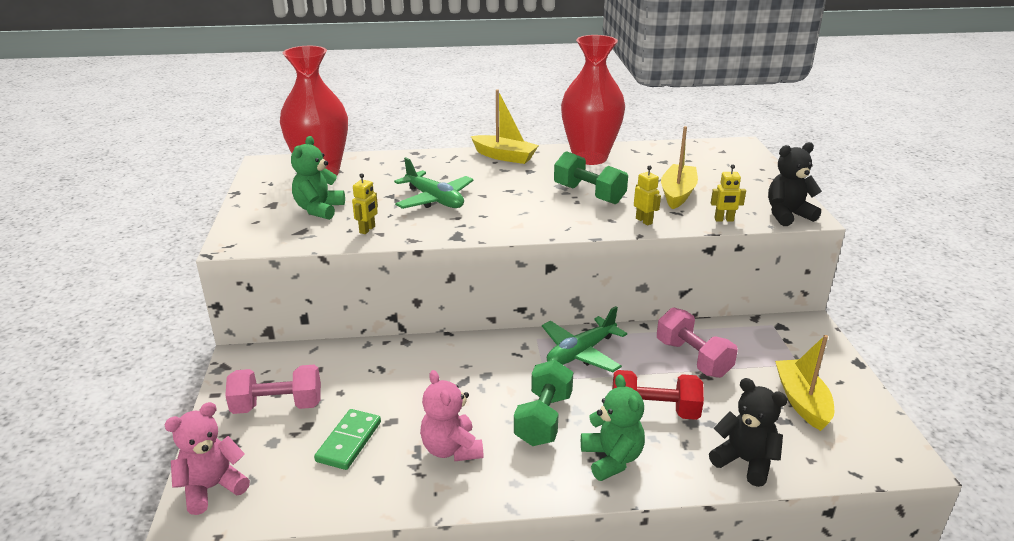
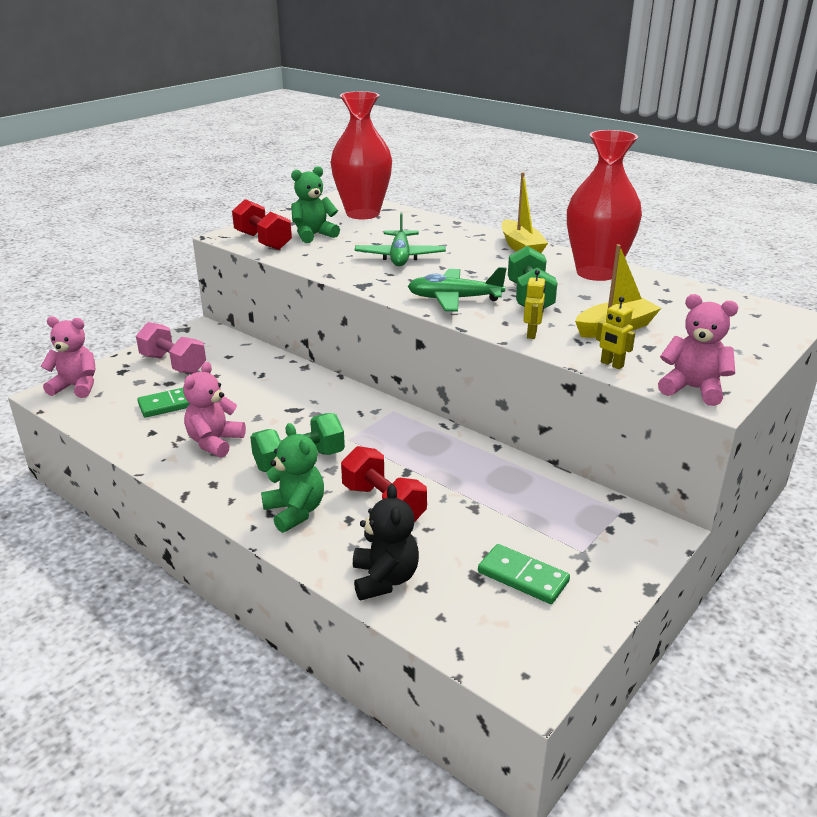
camera: 45 degrees right, 0 degrees up
(283, 234) = (263, 241): none -> red dumbbell
(367, 229) = (316, 258): yellow robot -> none
(580, 353) = (406, 437): green plane -> green plane (454, 299)
(612, 459) = (295, 512): green teddy bear -> green teddy bear turned 60 degrees counterclockwise
(693, 358) = (489, 490): pink dumbbell -> none
(787, 215) = (693, 389): black teddy bear -> pink teddy bear
(802, 401) = (523, 577): yellow boat -> green domino

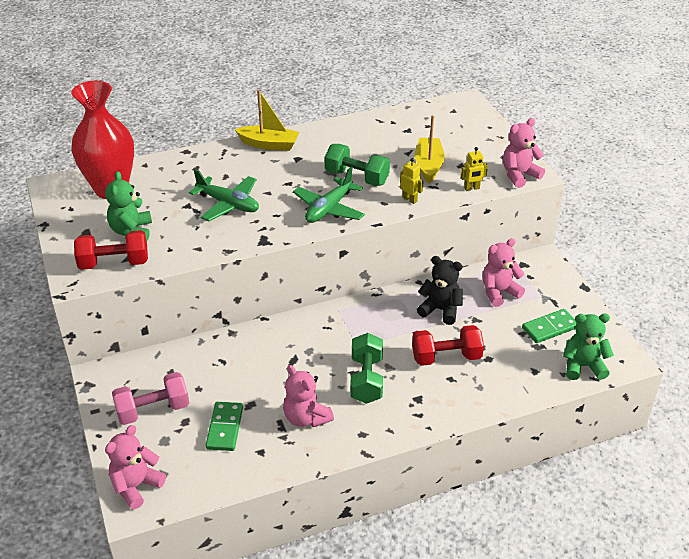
camera: 60 degrees left, 10 degrees up
(295, 512) = (426, 401): green teddy bear -> green teddy bear (583, 366)
(384, 579) = (519, 384): black teddy bear -> black teddy bear (440, 310)
(546, 511) = (499, 292): none -> pink teddy bear
(596, 273) = (344, 135): red vase -> none

